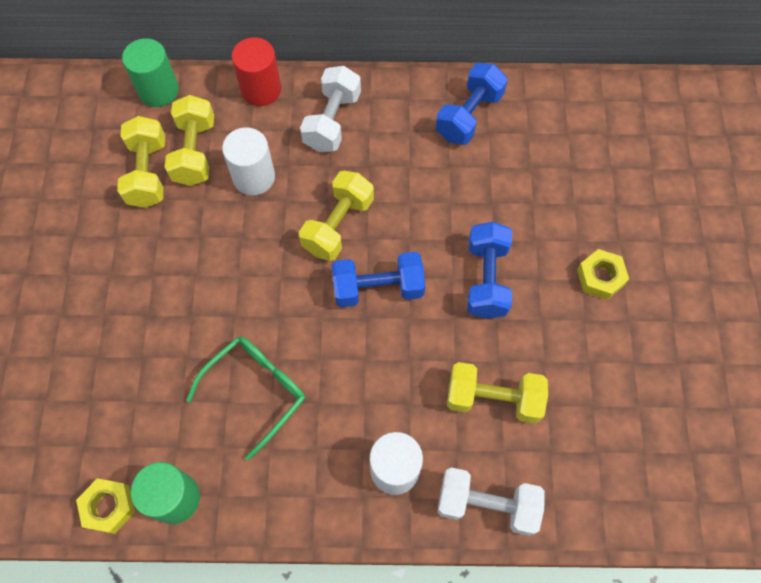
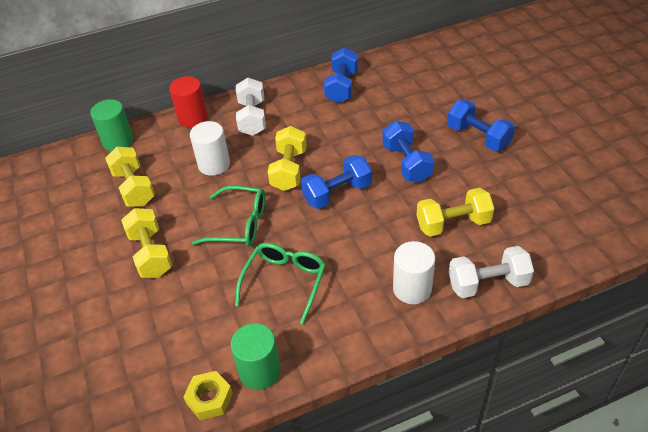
camera: 20 degrees left, 20 degrees down
(195, 152) = (163, 165): yellow dumbbell -> yellow dumbbell (151, 254)
(243, 283) = (239, 224): none -> green glasses
(600, 277) = (478, 137): yellow nut -> blue dumbbell

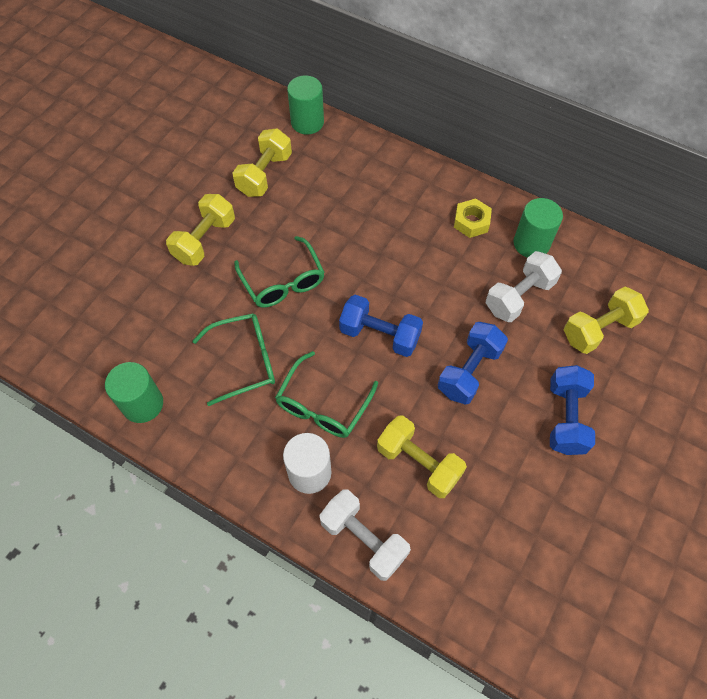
camera: 50 degrees right, 15 degrees up
(193, 118) = (381, 154): red cylinder -> none
(209, 398) = (96, 385): yellow nut -> yellow nut (471, 222)
(214, 164) = (337, 212): white cylinder -> none
(252, 118) = (420, 199): white dumbbell -> white dumbbell (519, 296)
(289, 170) = (378, 275): yellow dumbbell -> yellow dumbbell (599, 329)
(342, 87) = (531, 244): blue dumbbell -> green cylinder
(364, 253) = (323, 405): none -> green glasses

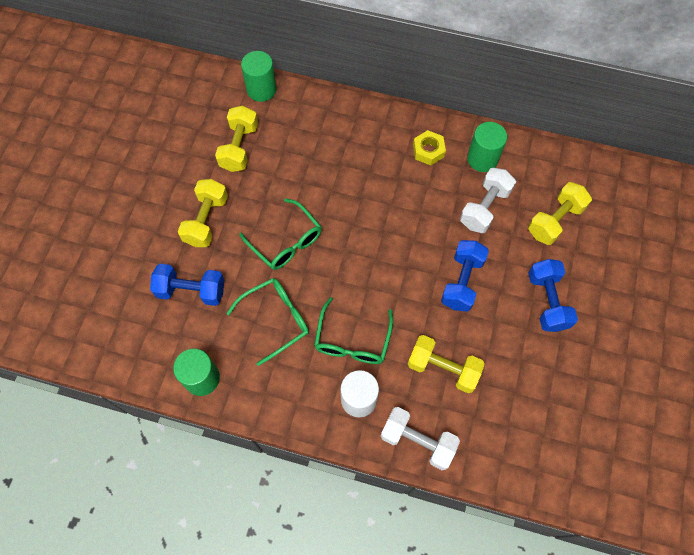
camera: 15 degrees left, 5 degrees up
(380, 335) = (381, 269): blue dumbbell -> blue dumbbell (191, 291)

